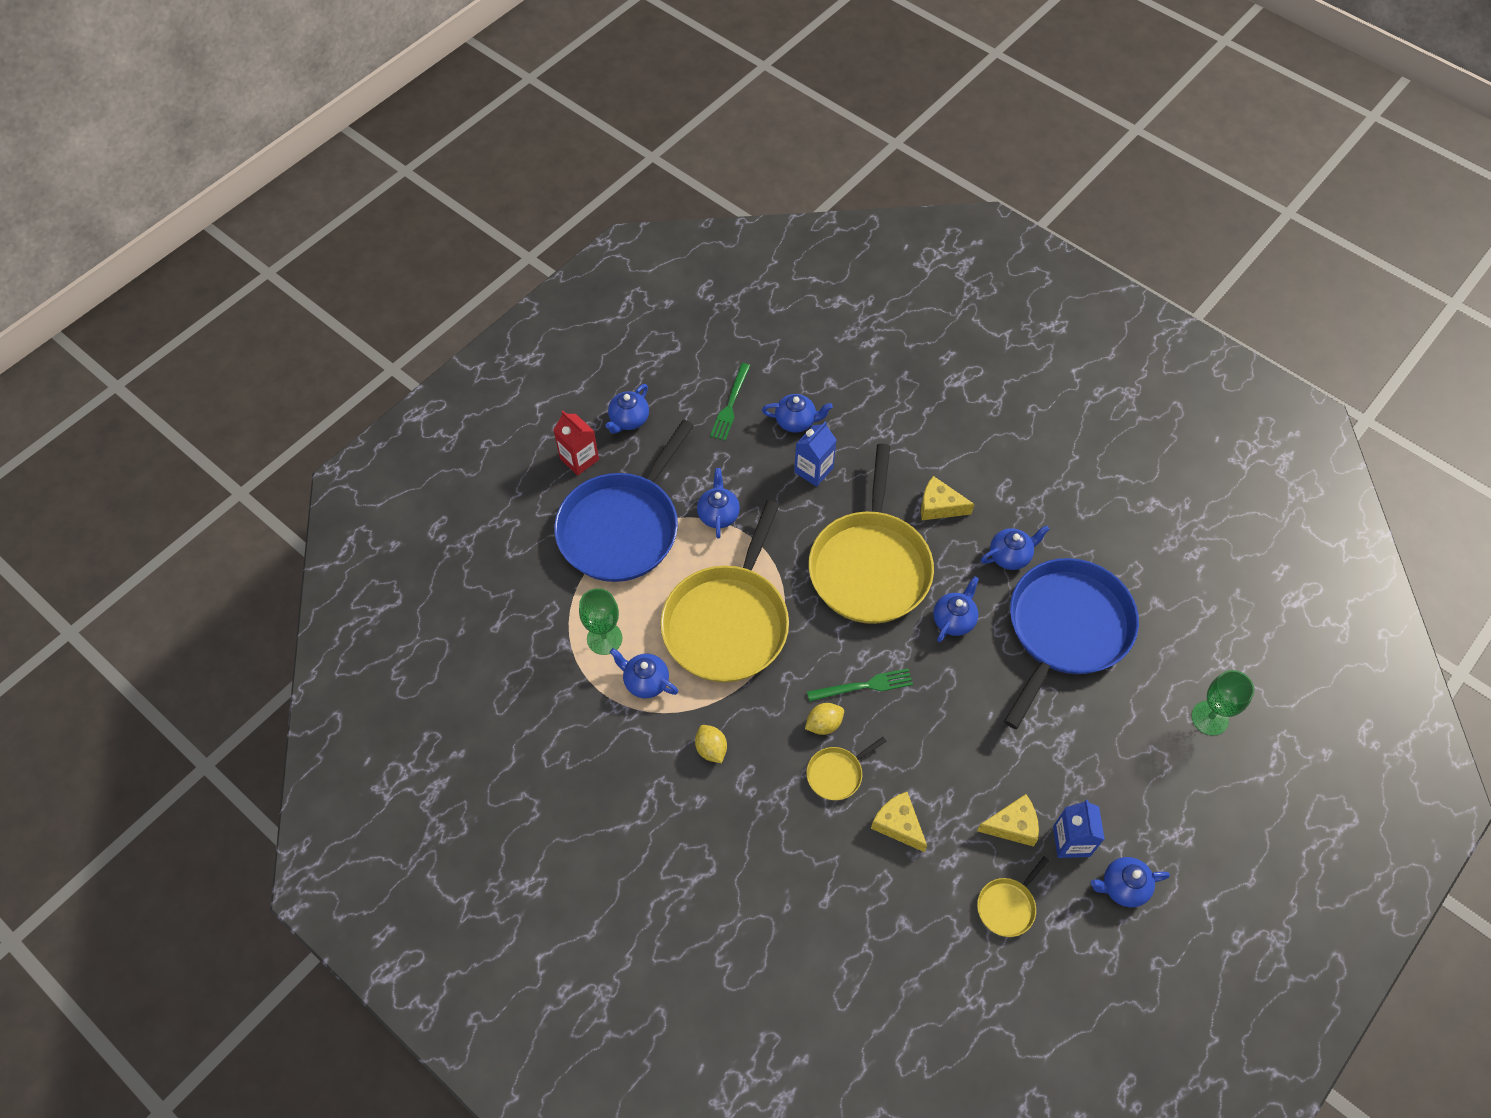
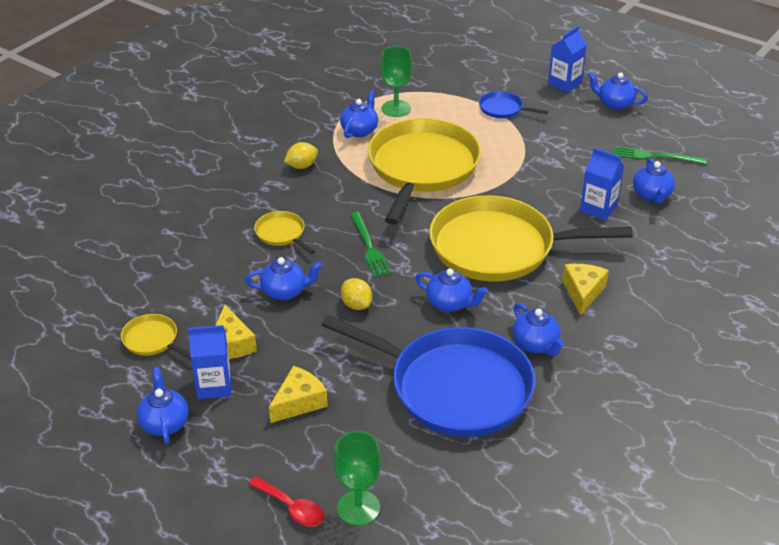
camera: 85 degrees right, 20 degrees down
(579, 459) = (564, 83): red carton -> blue carton
(622, 527) = (503, 109): blue pan -> blue pan, size x0.41
(718, 514) = (531, 156): blue teapot -> blue teapot (285, 292)
(728, 622) = (422, 168): yellow pan -> yellow pan turned 90 degrees clockwise
(824, 724) = (329, 224): yellow lemon -> yellow lemon (356, 305)
(898, 824) = (234, 271): yellow cheese -> yellow cheese (299, 402)
(1214, 772) = (292, 508): none -> red spoon

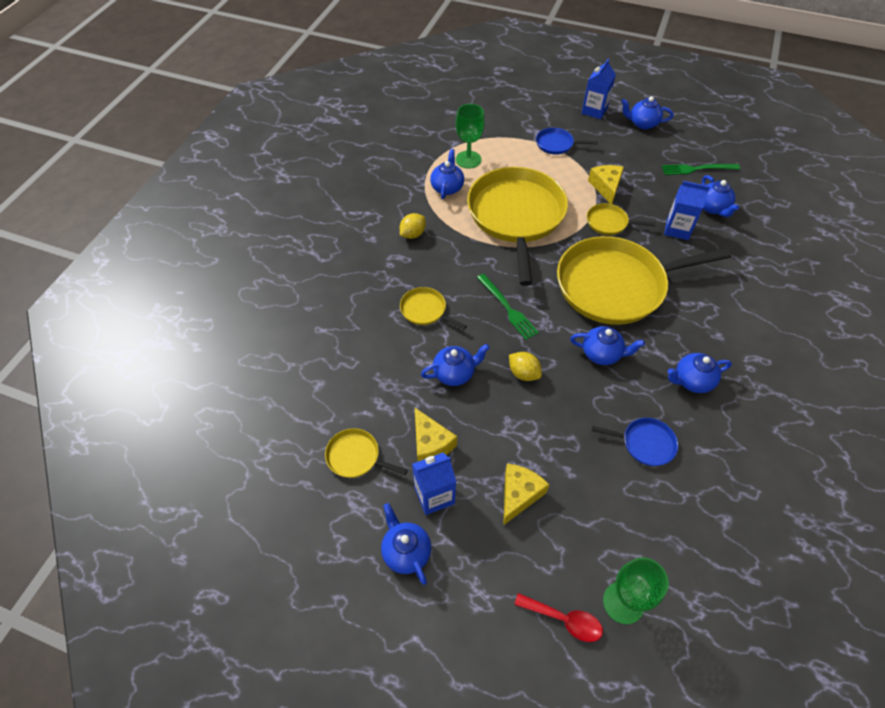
camera: 15 degrees left, 15 degrees up
(453, 387) = (645, 443): blue pan -> blue pan, size x0.41
(523, 190) = (609, 222): none -> yellow pan
(536, 345) = (692, 381): blue teapot -> blue teapot turned 120 degrees clockwise
(583, 292) = (704, 317): yellow cheese -> yellow cheese (606, 187)

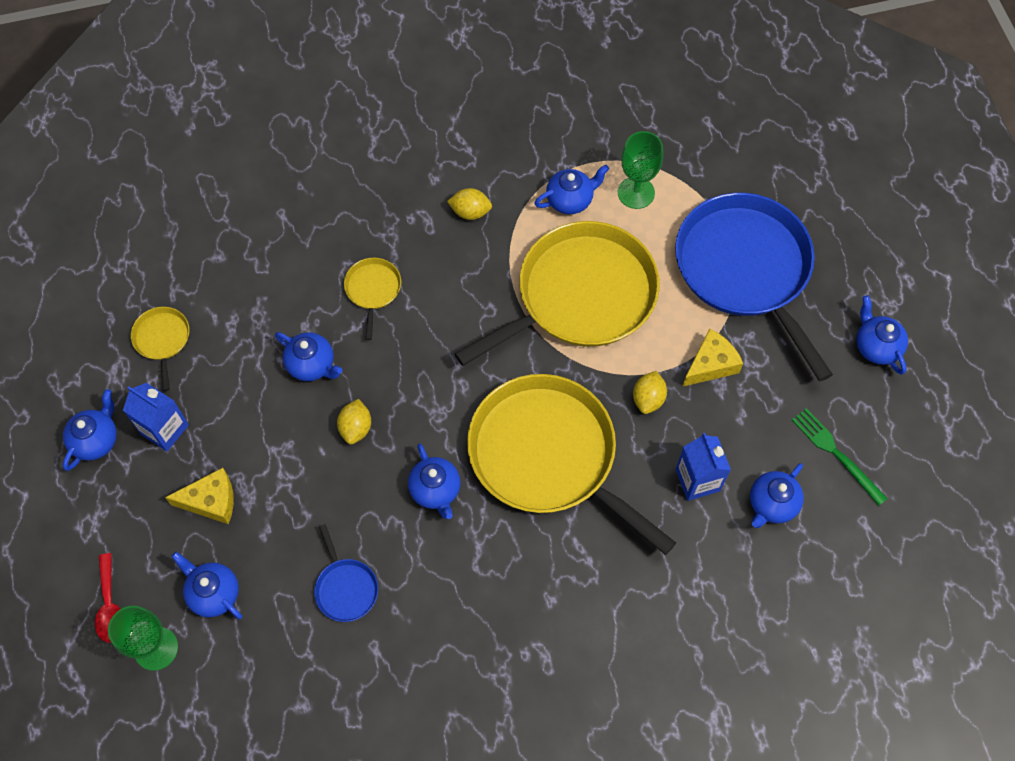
camera: 55 degrees right, 10 degrees up
(430, 443) = (217, 393): yellow cheese -> none
(507, 308) = (433, 365): green fork -> none
(556, 144) = (746, 269): blue pan -> blue pan, size x2.42
(594, 110) = (853, 277): blue carton -> none
(609, 222) = (648, 399): yellow pan -> yellow lemon
(692, 381) = (461, 599): blue teapot -> blue teapot (213, 593)

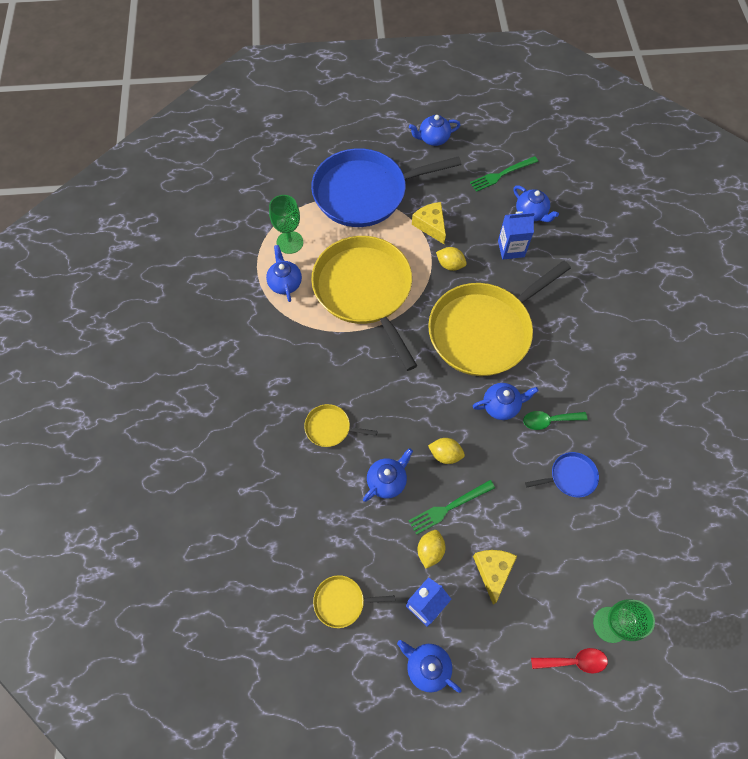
camera: 80 degrees left, 0 degrees up
(213, 593) = (568, 575): blue teapot -> none
(286, 441) = (449, 507): none -> green fork
(423, 554) = (549, 420): none -> green spoon
(470, 212) = (278, 350): yellow lemon -> yellow lemon (430, 550)

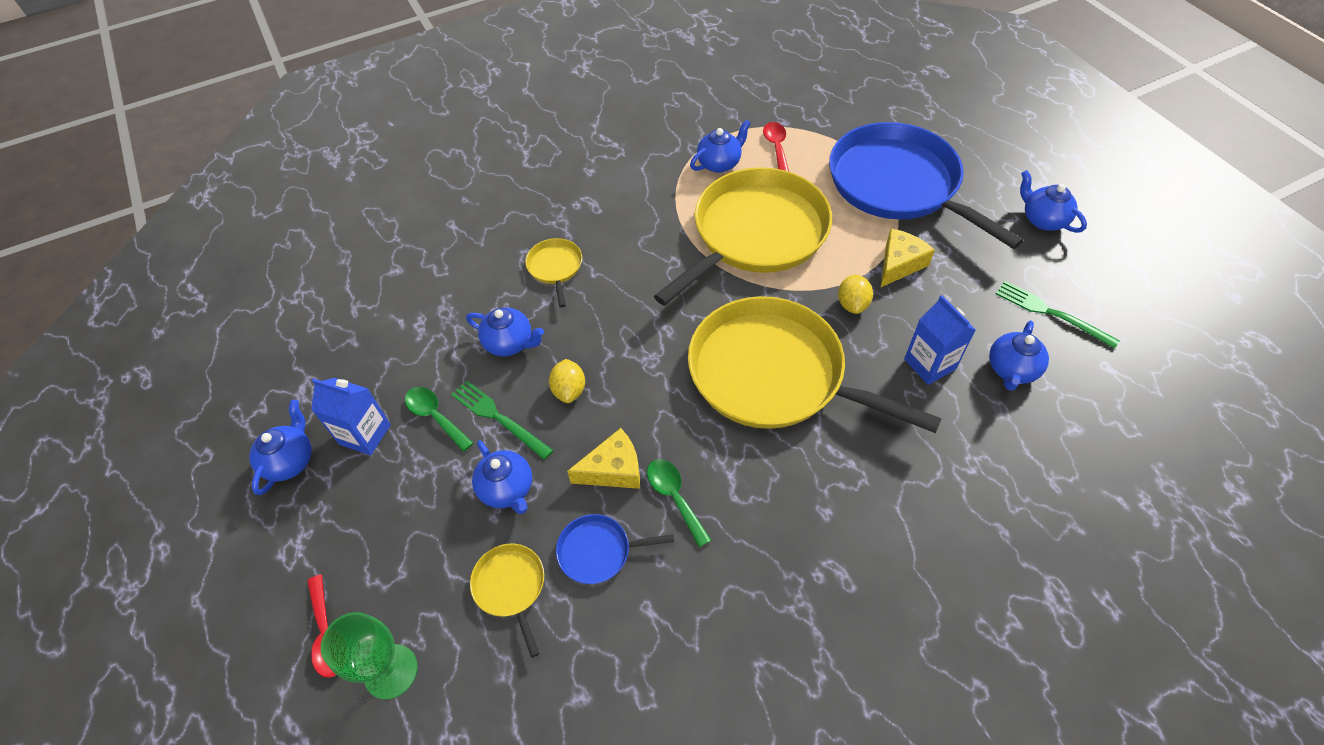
camera: 70 degrees right, 10 degrees down
(290, 242) = (776, 147): green goblet -> red spoon
(342, 602) = (350, 352): yellow pan -> yellow pan (511, 587)
(430, 550) = (435, 416): yellow lemon -> green spoon
(493, 571) = (428, 494): yellow cheese -> yellow cheese (613, 469)
(501, 406) = (669, 431): blue teapot -> blue teapot (507, 489)
(570, 477) = (598, 551): blue pan -> blue pan turned 120 degrees clockwise

